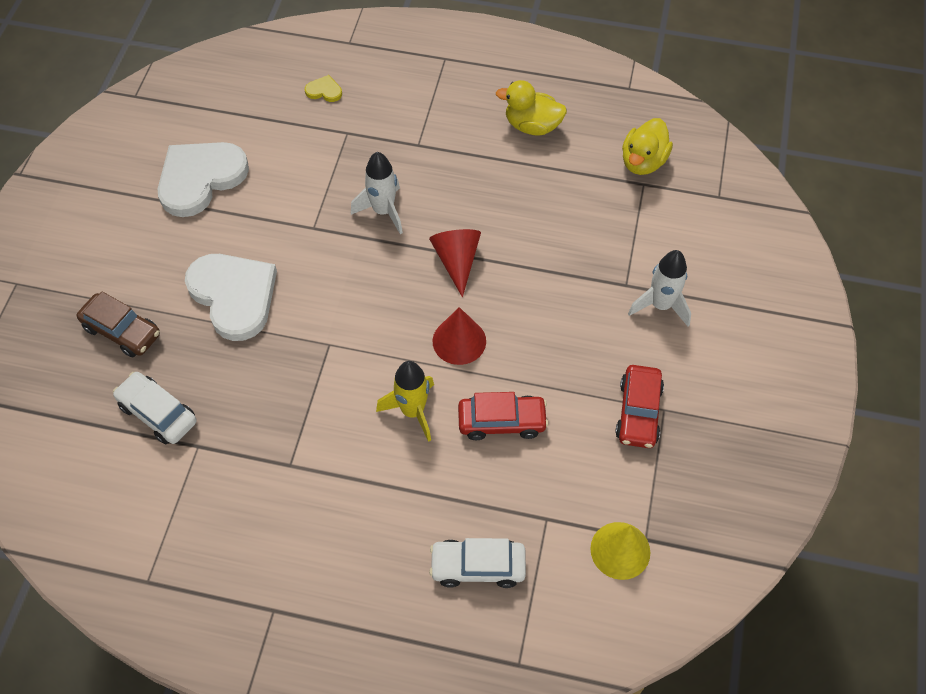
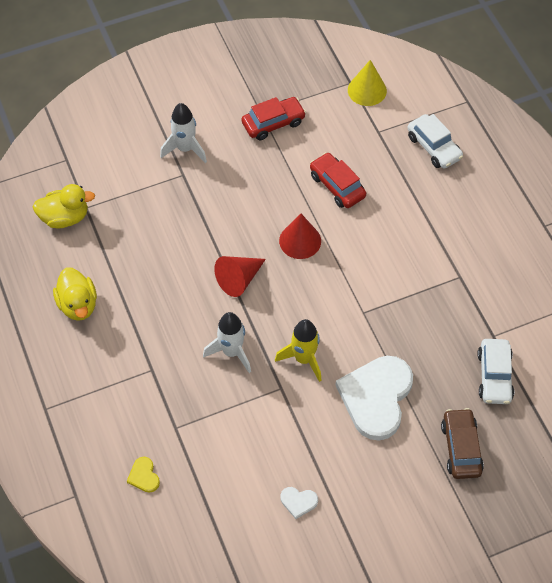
camera: 125 degrees left, 0 degrees up
(200, 178) = (298, 502): white heart -> white heart, size x0.41
(412, 411) = (370, 235): yellow rocket -> yellow rocket (304, 359)

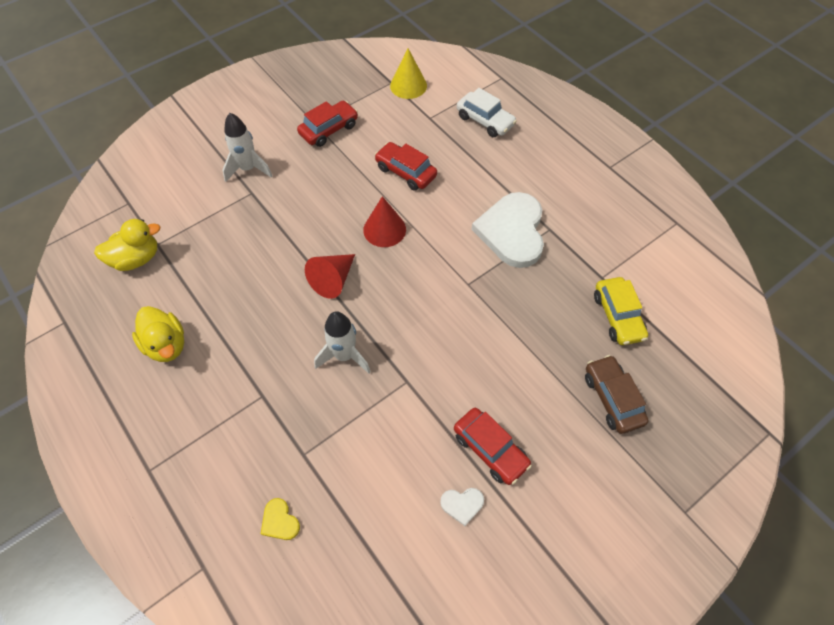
camera: 15 degrees left, 0 degrees up
(304, 359) = (422, 345): yellow rocket -> none
(336, 464) = (490, 449): none -> red car
(376, 397) = (508, 367): white heart -> white heart (512, 231)
(494, 376) = (617, 316): white car -> yellow car

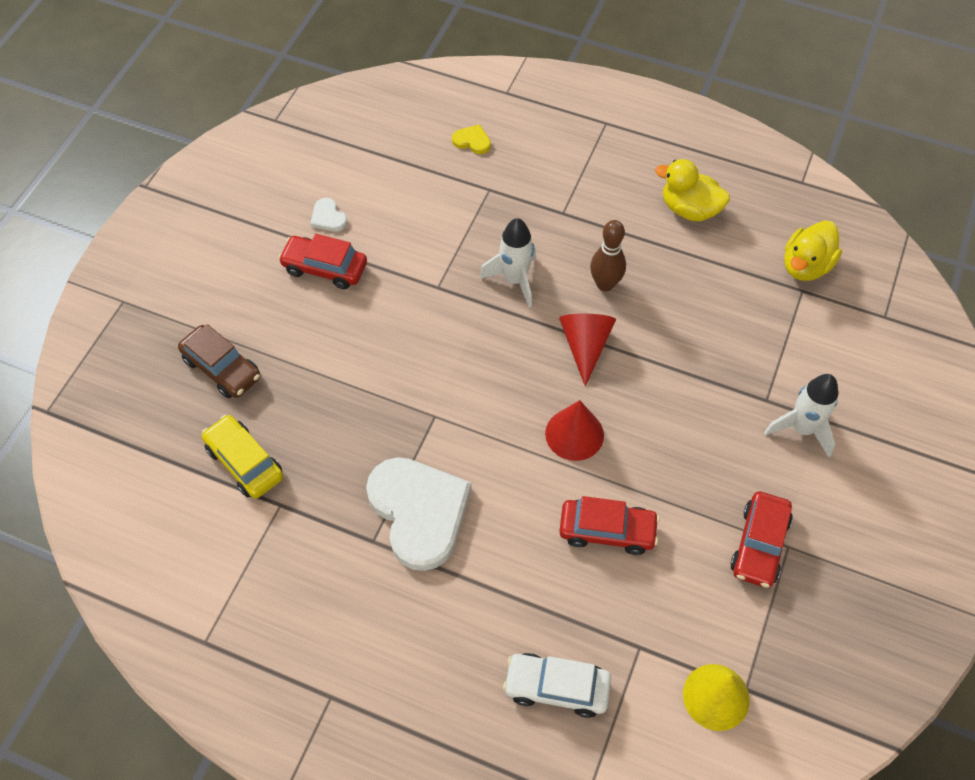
camera: 150 degrees right, 0 degrees up
(282, 317) = (605, 284): none -> brown bowling pin
(462, 504) = (328, 217): white heart -> white heart turned 90 degrees counterclockwise

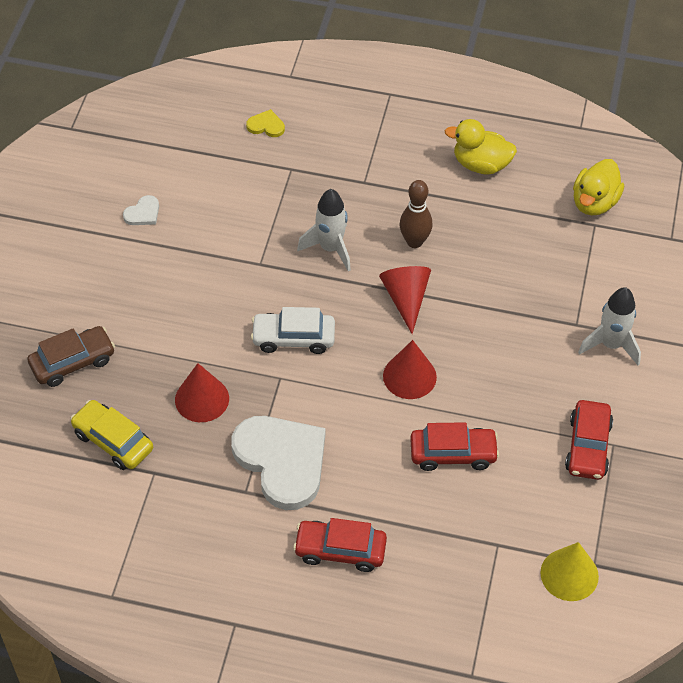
camera: 10 degrees left, 5 degrees down
(222, 368) = (73, 362): brown car -> brown car turned 60 degrees counterclockwise
(325, 268) = (150, 260): red car -> red car (340, 550)
(328, 217) = (143, 213): white heart -> white heart turned 90 degrees counterclockwise
(347, 428) = (202, 399): none -> red cone
(556, 687) = (431, 587): white car -> white car (293, 338)

